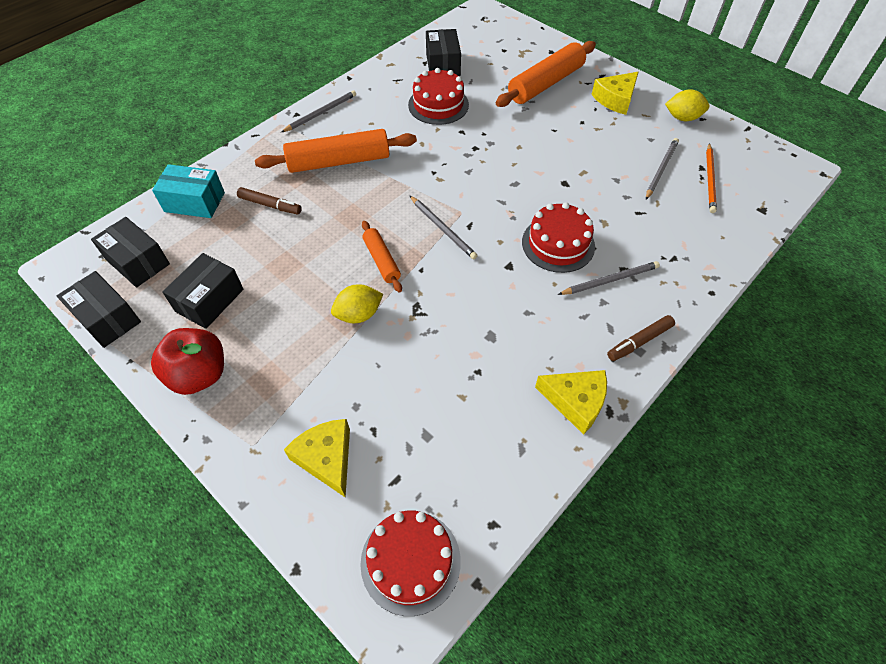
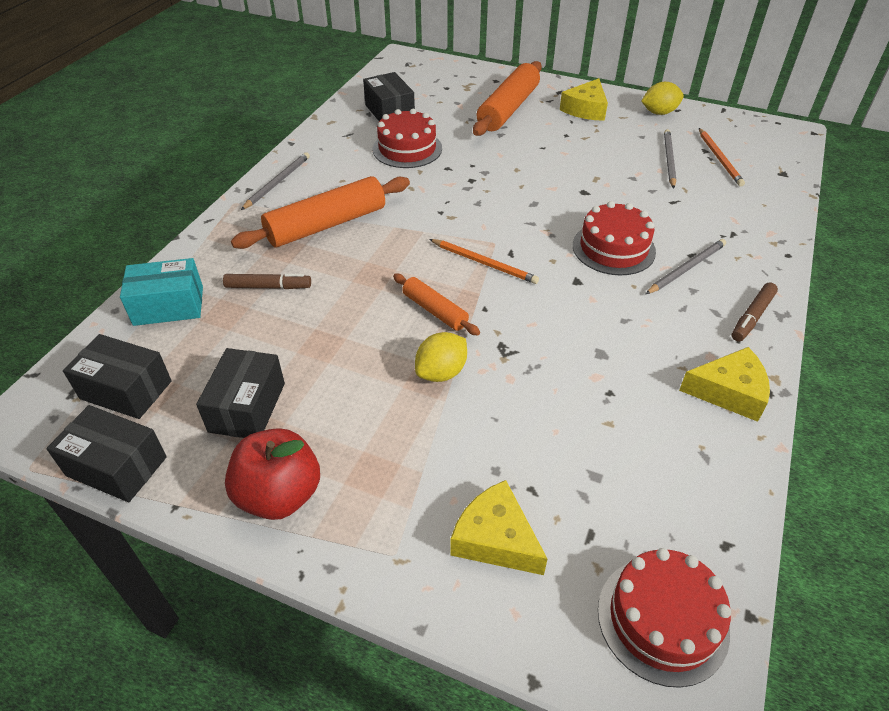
camera: 20 degrees left, 10 degrees down
(443, 229) = (484, 263): grey pencil -> orange pencil

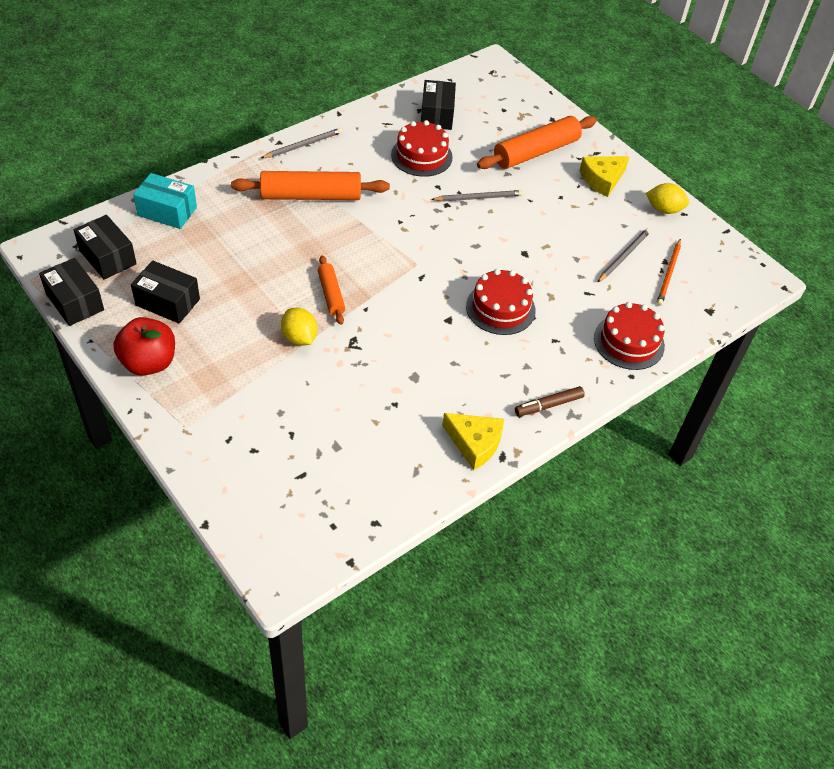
camera: 25 degrees right, 5 degrees up
(247, 407) = (167, 302): black box -> black box turned 75 degrees clockwise
(268, 287) = (237, 226): brown marker -> none
(441, 372) = (299, 338): yellow lemon -> yellow lemon turned 75 degrees clockwise
(484, 263) = (395, 276): orange pencil -> none
(495, 539) = (246, 448): yellow cheese -> none
(662, 619) = (300, 536): red cake -> red cake (629, 342)
(686, 268) = (539, 348): grey pencil -> grey pencil (479, 198)

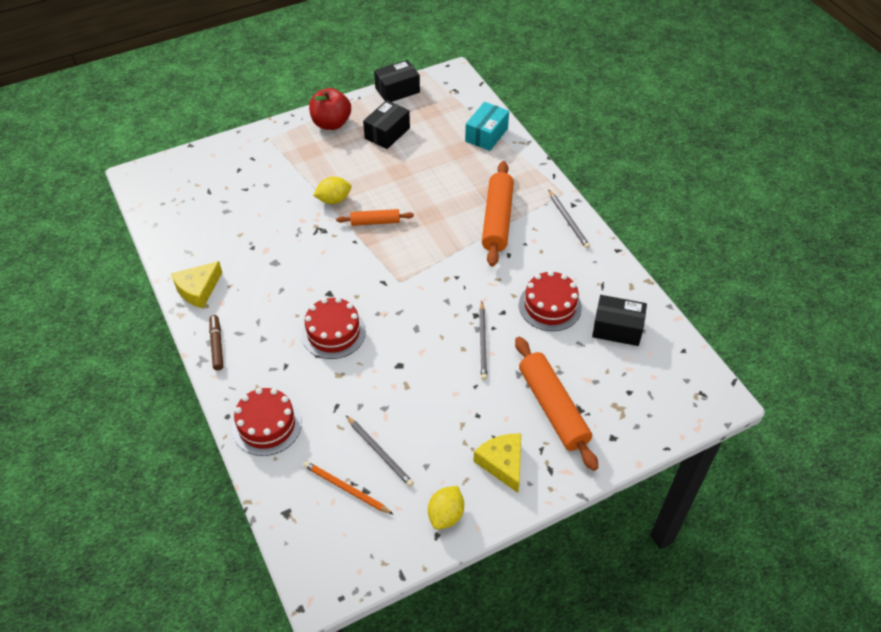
camera: 105 degrees right, 0 degrees up
(107, 257) = (439, 105): black box -> none

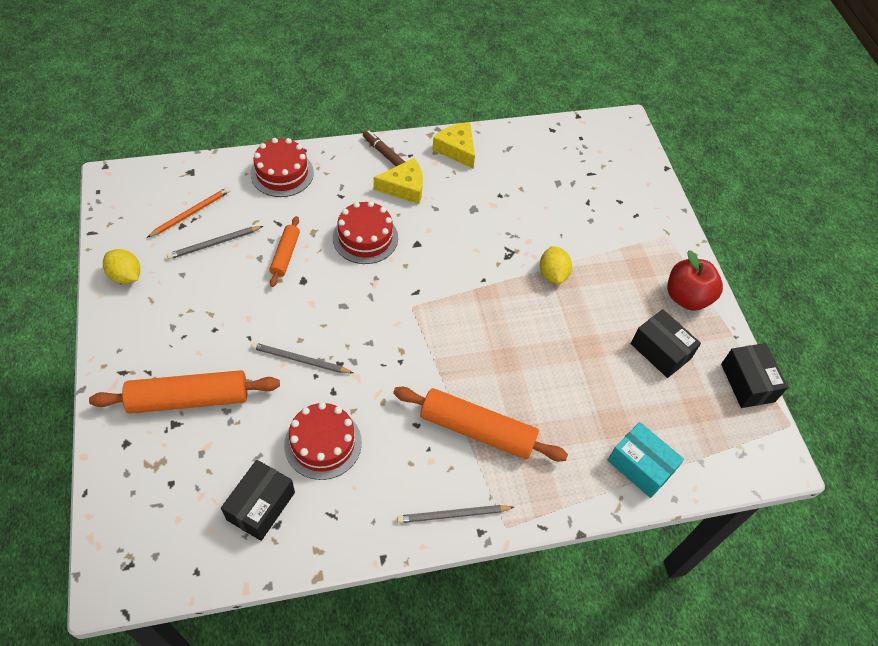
camera: 100 degrees right, 5 degrees up
(217, 345) = (384, 153): brown marker -> brown marker turned 135 degrees counterclockwise
(375, 222) = (508, 304): orange rolling pin -> orange rolling pin (285, 255)
(502, 463) = (151, 334): yellow cheese -> yellow cheese (404, 187)

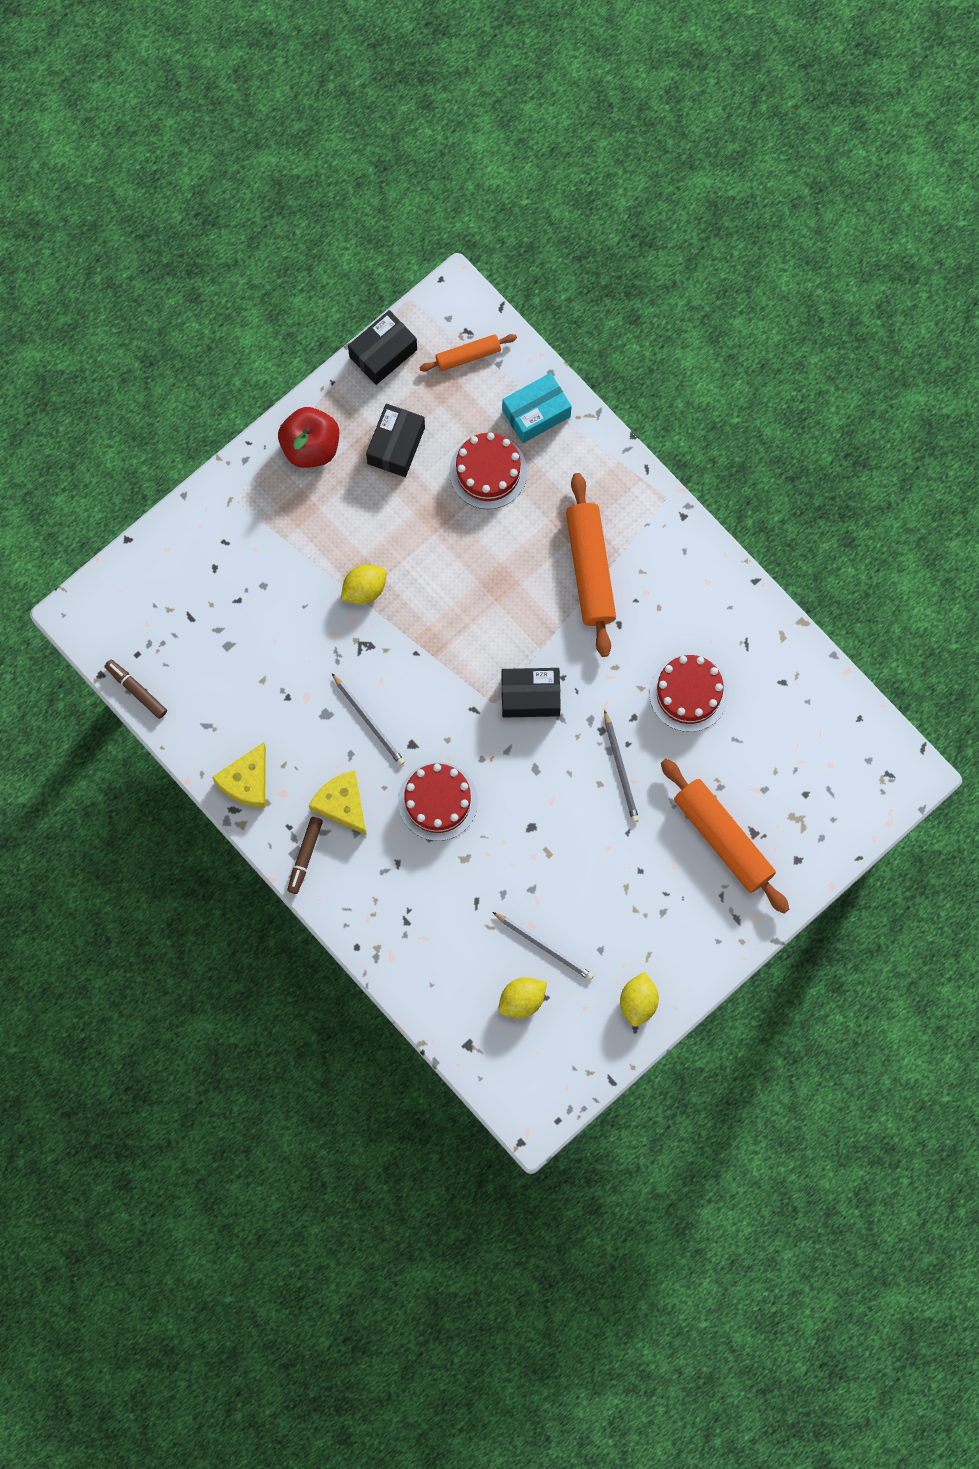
camera: 115 degrees left, 20 degrees up
(191, 213) = (522, 1000): orange pencil -> yellow lemon
(261, 506) = (776, 706): black box -> black box (530, 696)
(282, 173) = (406, 946): red cake -> red cake (488, 471)
(285, 255) = (512, 866): orange rolling pin -> orange rolling pin (468, 356)
(453, 515) = (682, 546): grey pencil -> grey pencil (369, 721)
(556, 127) = (136, 690): none -> brown marker
(640, 466) = (536, 413): turquoise box -> turquoise box turned 45 degrees clockwise

